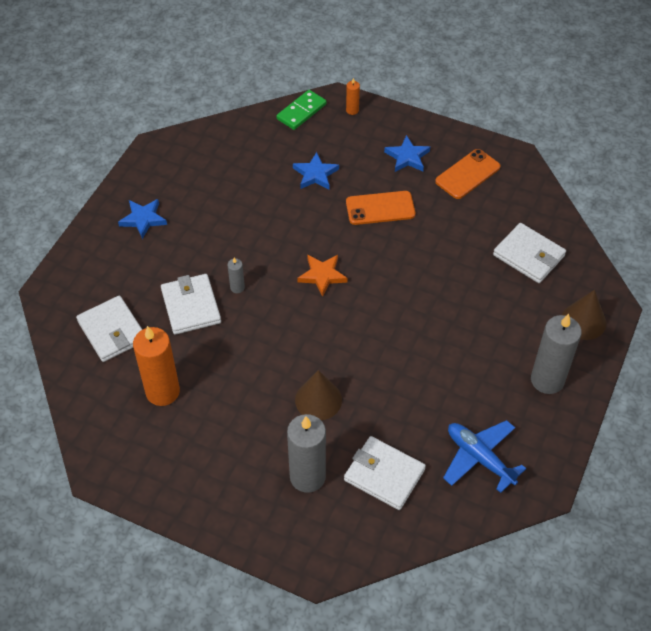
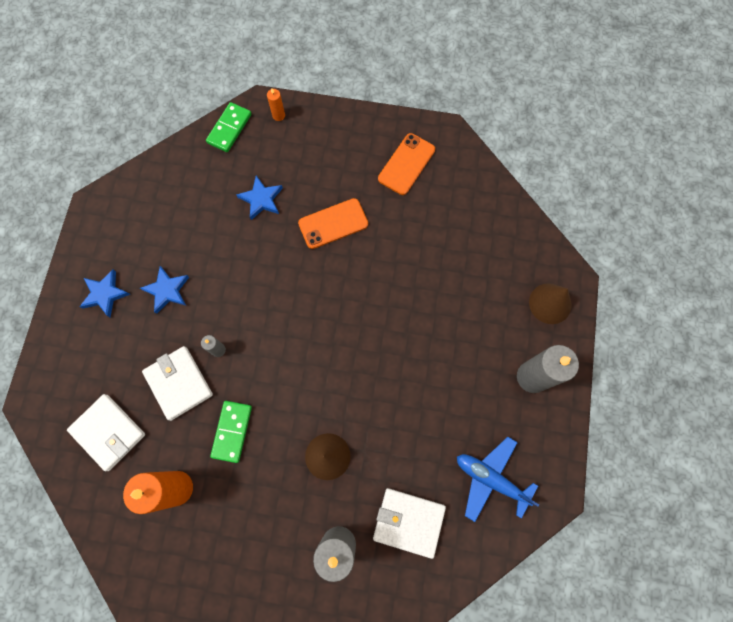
camera: 15 degrees left, 20 degrees up
(230, 357) = (232, 431): none -> green domino
(322, 276) = (297, 315): orange star -> none
(407, 157) = (345, 158): blue star -> blue star (167, 290)
(528, 255) = (484, 243): white wallet -> none

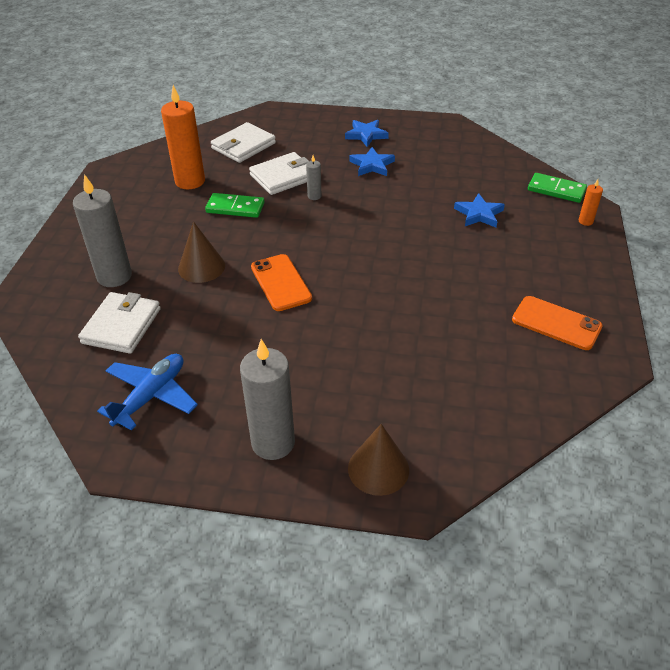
camera: 90 degrees right, 30 degrees down
(333, 224) = (461, 264): orange phone -> orange phone (281, 283)

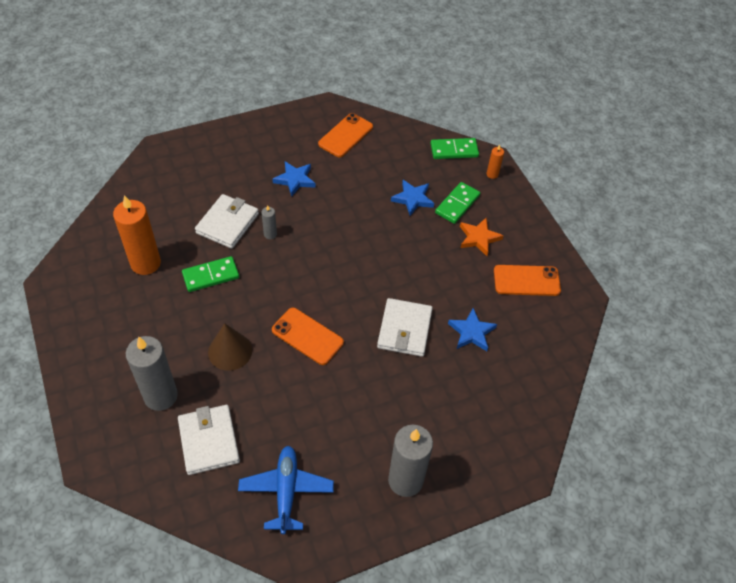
camera: 35 degrees left, 10 degrees up
(243, 146) = (164, 201): white wallet -> white wallet (404, 329)
(366, 135) = (266, 146): blue star -> blue star (471, 332)
(378, 469) = (488, 461): brown cone -> none
(449, 148) = (345, 135): none -> orange phone
(525, 233) = (457, 204): none -> green domino
(527, 268) = (479, 238): none -> orange star

